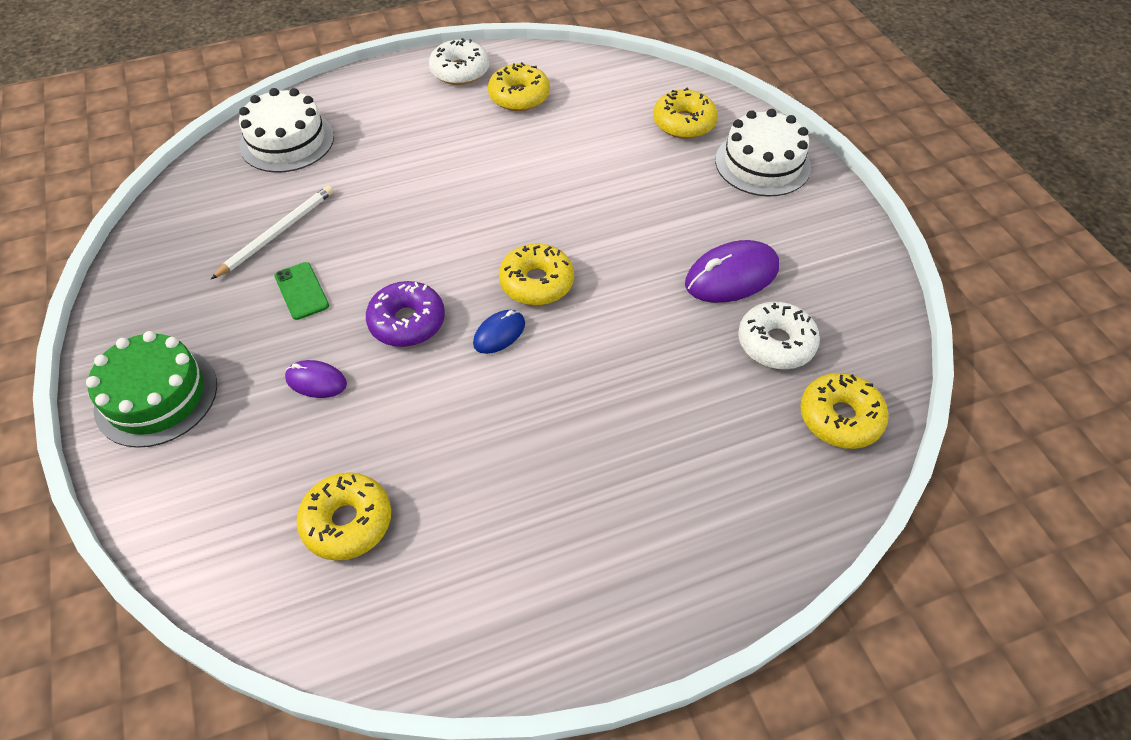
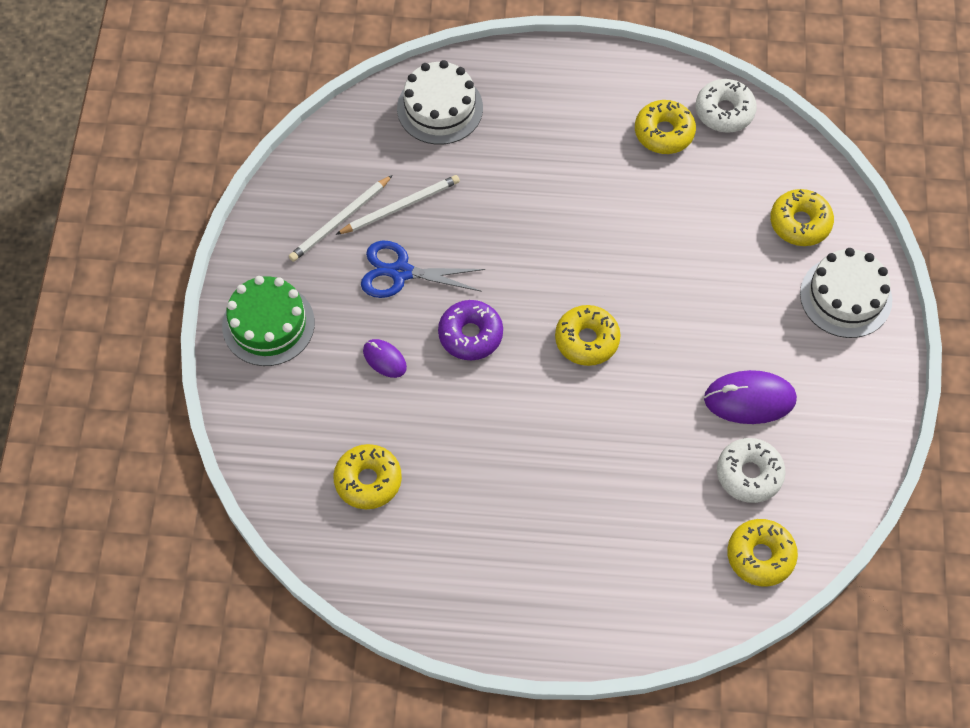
camera: 25 degrees right, 10 degrees up
(212, 267) = (340, 221): none -> white pencil
(301, 291) = (401, 272): green phone -> blue scissors
(460, 71) = (623, 80): white donut -> white donut (724, 111)
(499, 334) = (536, 375): blue mouse -> none

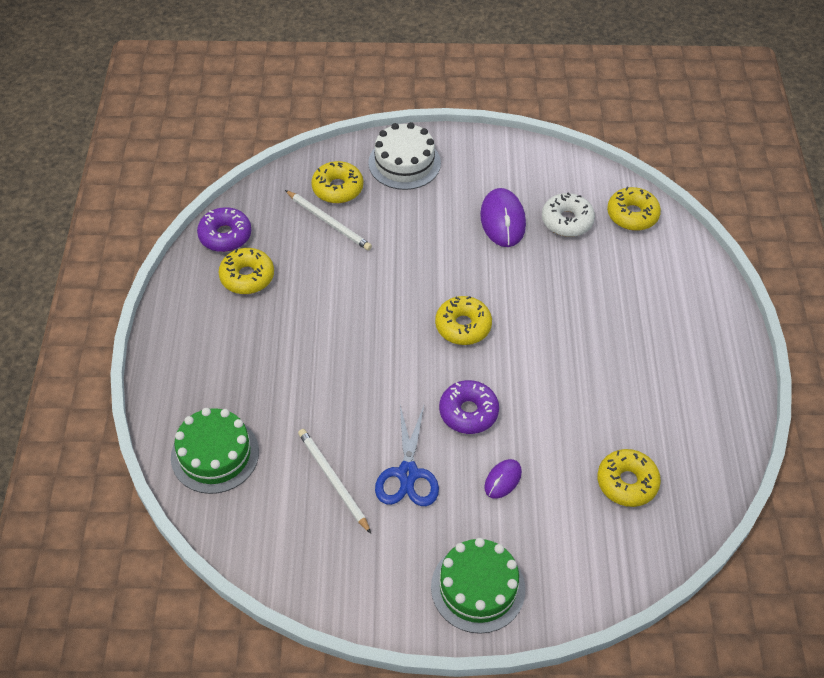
camera: 95 degrees left, 10 degrees down
(340, 221) = (352, 533): white pencil -> white pencil (329, 222)
(440, 108) = (215, 454): white cake -> green cake
(724, 111) = (225, 235): white donut -> purple donut

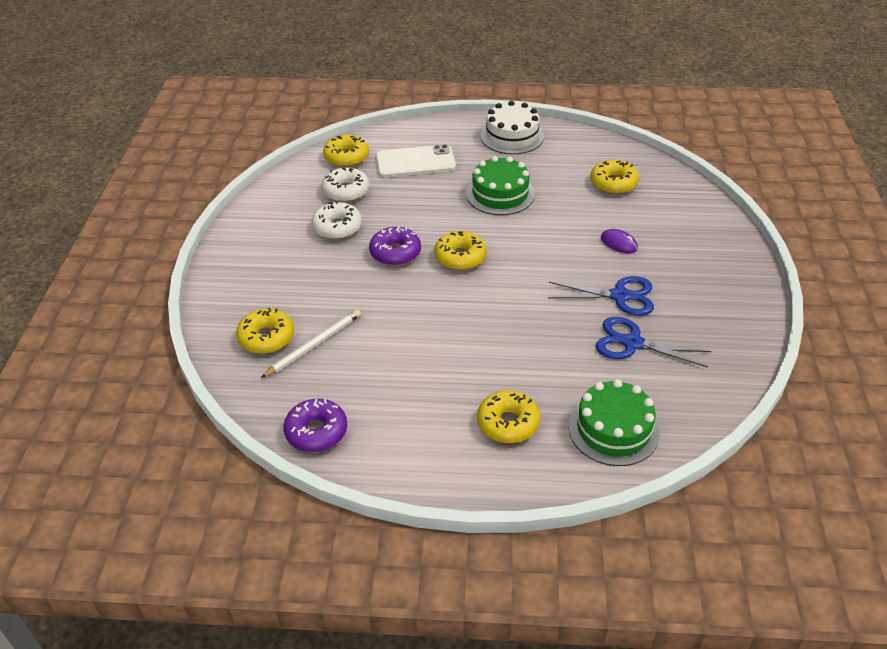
camera: 85 degrees left, 10 degrees down
(247, 277) = (381, 410): yellow donut -> yellow donut (508, 423)
(333, 480) = (632, 343): white pencil -> blue scissors
(404, 163) = (243, 287): white cake -> white cake (512, 136)
(468, 412) = (553, 258): purple donut -> purple donut (395, 253)
(478, 588) = (719, 261): green cake -> green cake (500, 194)
(502, 220) = (337, 227): purple mouse -> white donut
(635, 277) = (415, 162): none -> white phone

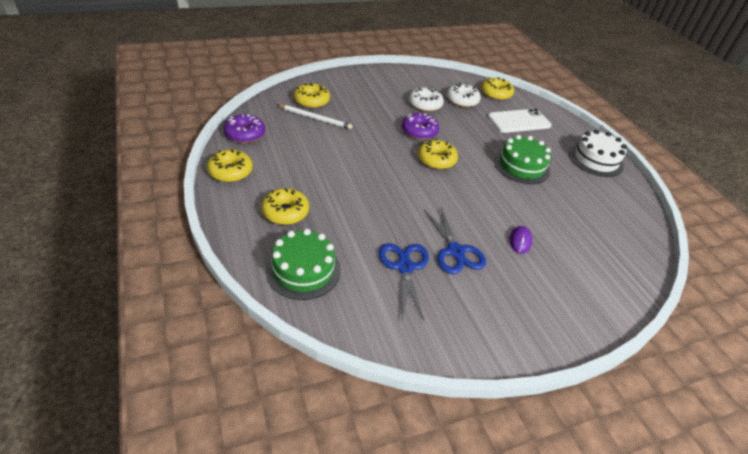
camera: 60 degrees right, 0 degrees up
(415, 162) = (519, 121): white phone -> white phone turned 75 degrees counterclockwise
(613, 183) = (595, 226): yellow donut -> yellow donut (230, 171)

